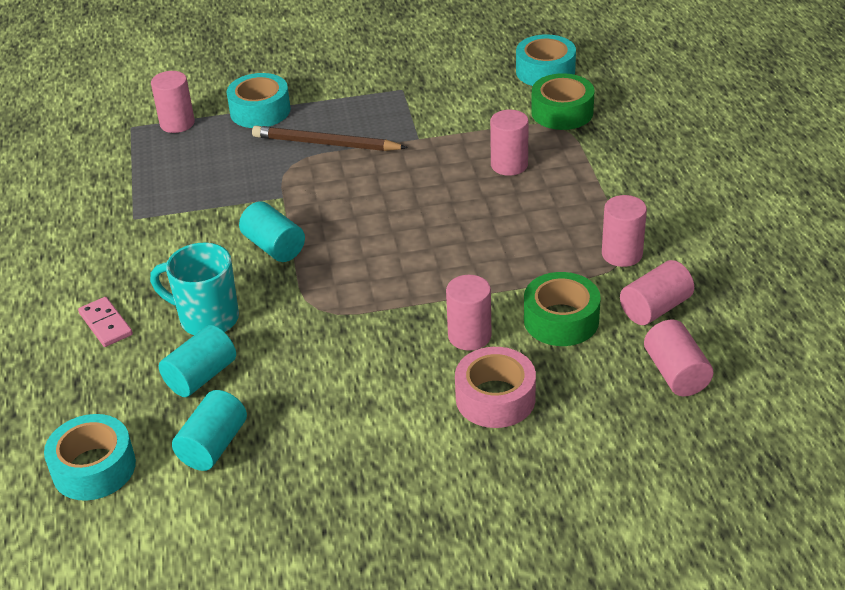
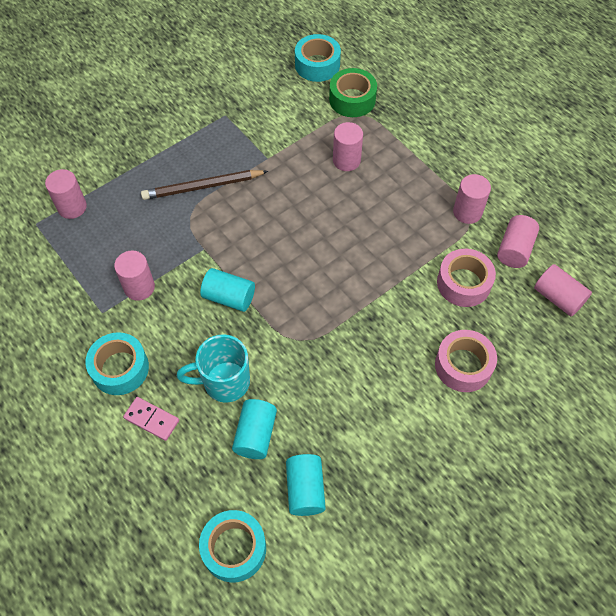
camera: 30 degrees left, 20 degrees up
(260, 111) = (130, 172): turquoise tape -> turquoise tape (120, 368)
(469, 336) = (414, 321): pink cylinder -> pink cylinder (139, 287)
(561, 320) = (463, 283): green tape -> pink tape

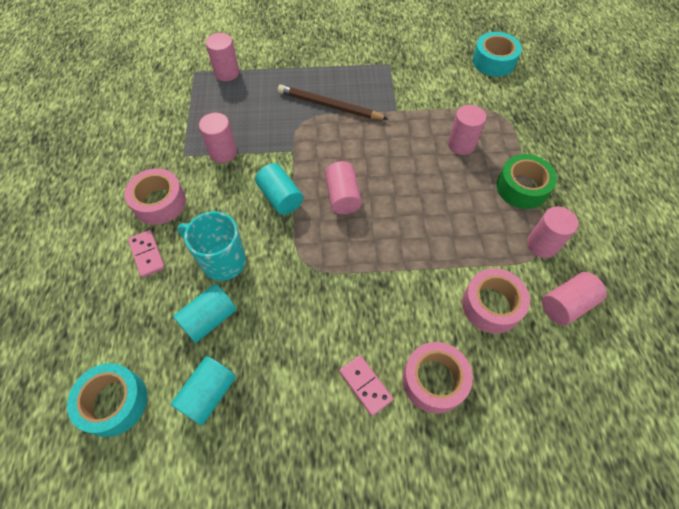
camera: 35 degrees right, 0 degrees up
(120, 368) = (159, 202): turquoise tape -> pink tape
(352, 99) = (503, 100): green tape -> green tape (522, 188)
(418, 402) = (365, 385): none -> pink domino
(558, 298) = (580, 378): pink cylinder -> pink cylinder (342, 196)

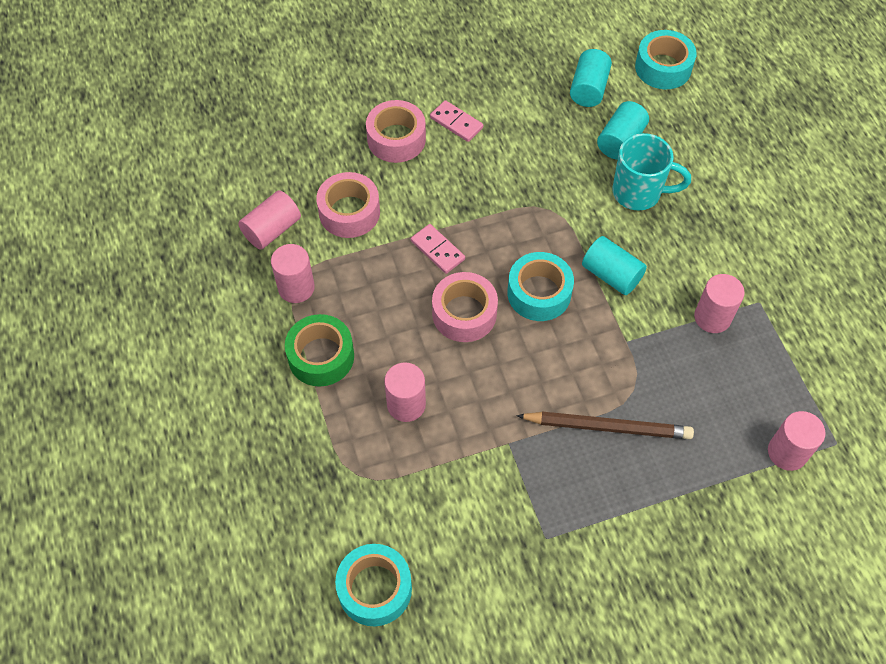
camera: 165 degrees right, 0 degrees up
(147, 254) = (719, 182): pink domino -> pink domino (437, 250)
(159, 202) = (745, 237): pink tape -> pink tape (464, 313)
(342, 196) = (539, 293): pink cylinder -> turquoise tape

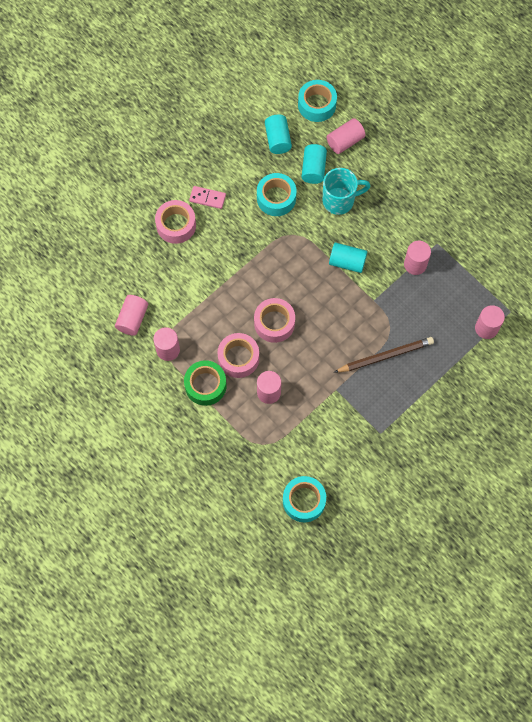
camera: 25 degrees left, 10 degrees up
(349, 212) = (173, 287): pink tape -> pink tape (238, 358)
(437, 250) = (239, 290): pink domino -> none
(539, 293) = (311, 291): turquoise tape -> turquoise tape (276, 198)
(682, 124) = (345, 141): none -> pink cylinder

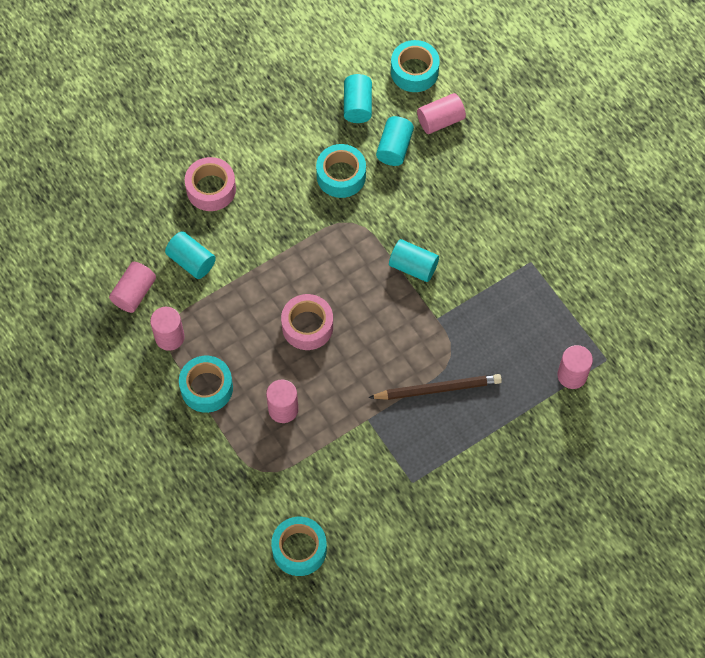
camera: 10 degrees right, 5 degrees down
(172, 286) = (191, 261): none -> turquoise cylinder
(205, 385) = (207, 388): green tape -> turquoise tape
(207, 198) = (256, 162): pink domino -> none
(238, 358) = (254, 361): pink tape -> none
(340, 201) = (419, 191): turquoise mug -> none
(415, 264) = (497, 283): pink cylinder -> none

